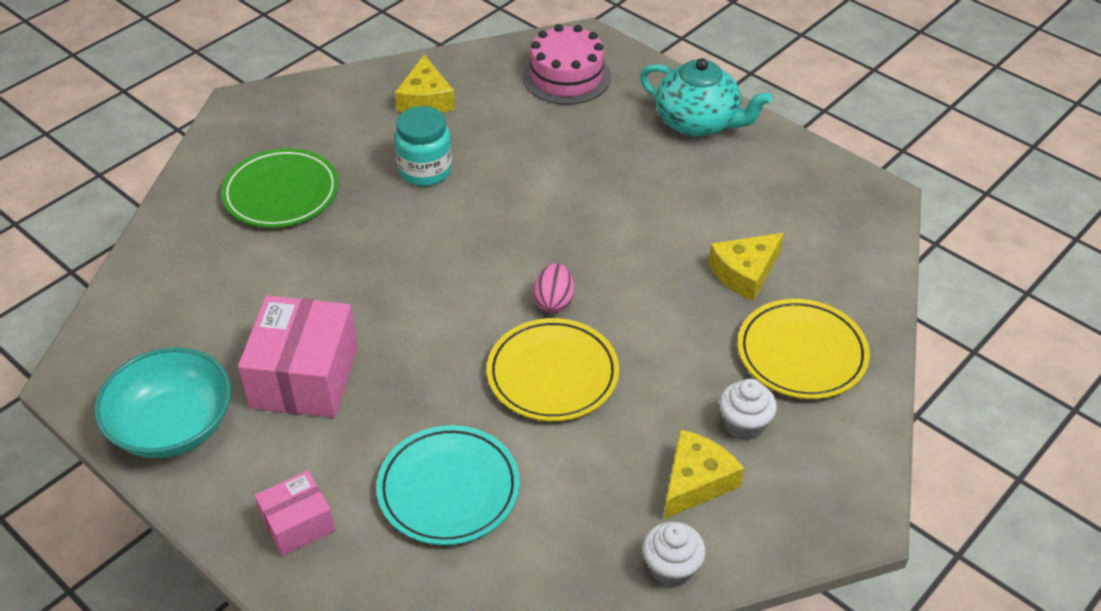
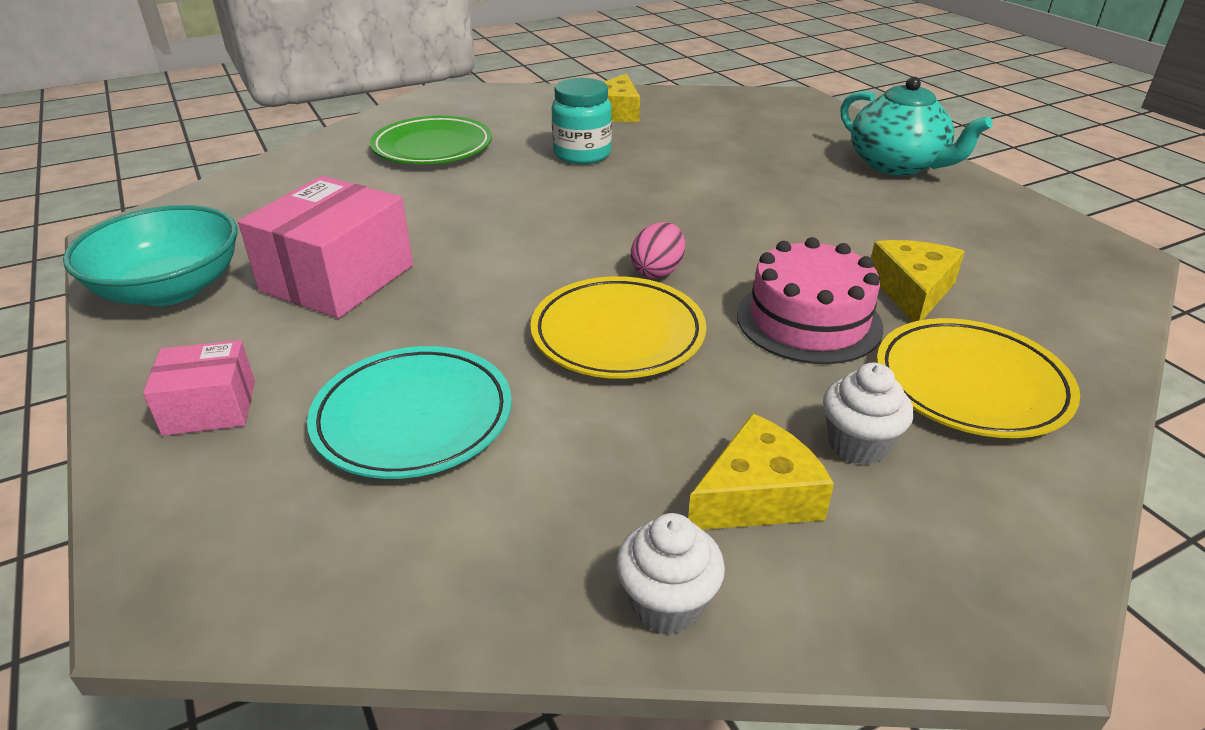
camera: 20 degrees right, 10 degrees down
(566, 76) = (765, 117): pink cake -> pink cake (808, 321)
(745, 273) = (912, 291): yellow cheese -> yellow cheese turned 120 degrees clockwise

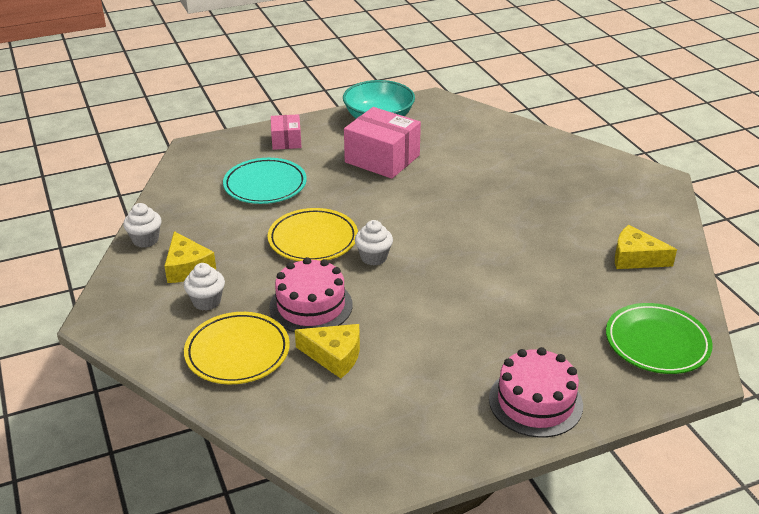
camera: 95 degrees right, 0 degrees up
(432, 147) = (551, 178): green plate -> green plate (657, 343)
(582, 154) = (545, 238): turquoise jar -> none
(657, 271) = (373, 257): pink egg -> white cupcake
(897, 165) = (535, 402): turquoise teapot -> pink cake

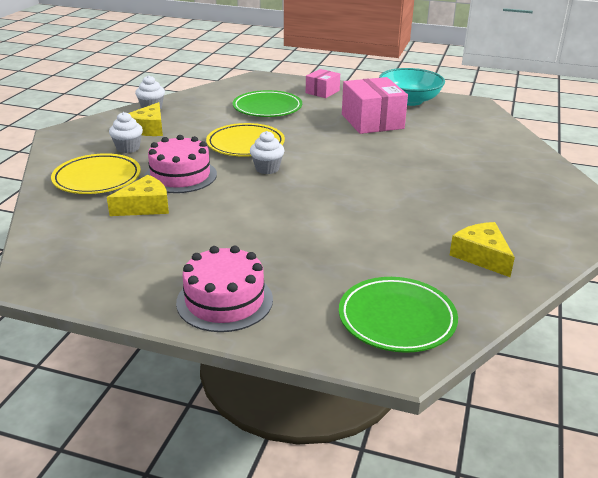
camera: 40 degrees right, 5 degrees down
(265, 185) = (267, 108): turquoise plate -> green plate
(334, 356) = (145, 206): yellow cheese -> yellow cheese turned 90 degrees counterclockwise

